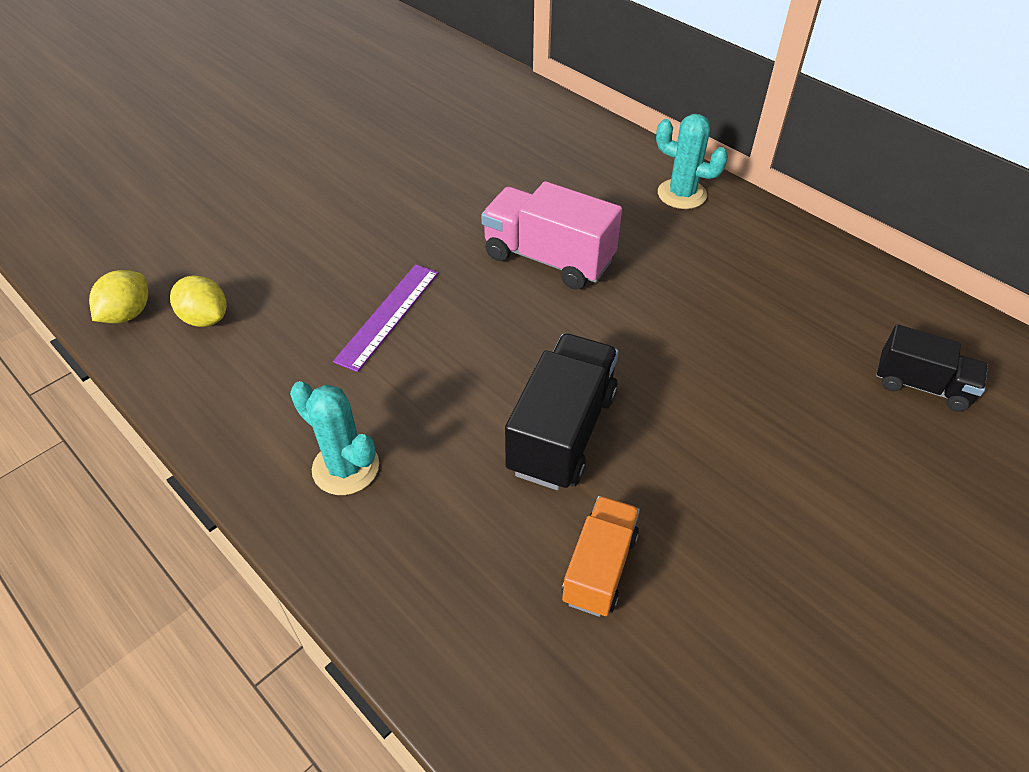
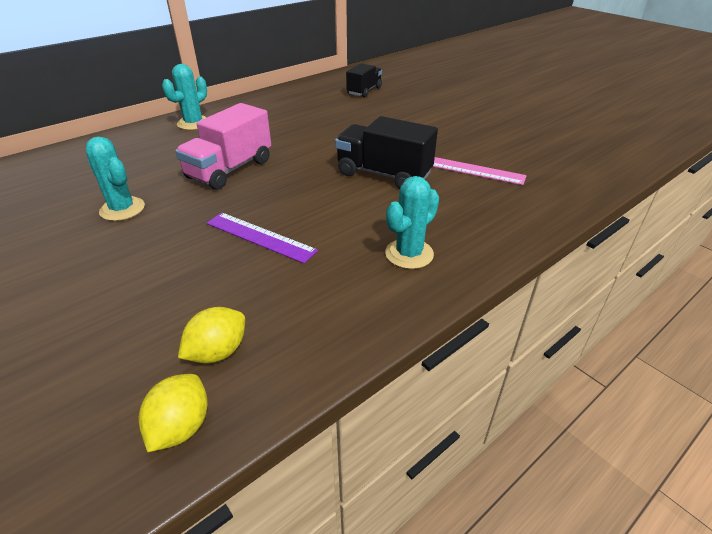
camera: 85 degrees left, 10 degrees down
(128, 314) = (181, 427): yellow lemon -> yellow lemon turned 75 degrees clockwise
(444, 194) = (122, 209): none -> turquoise cactus
(599, 568) = (472, 170): orange truck -> pink ruler

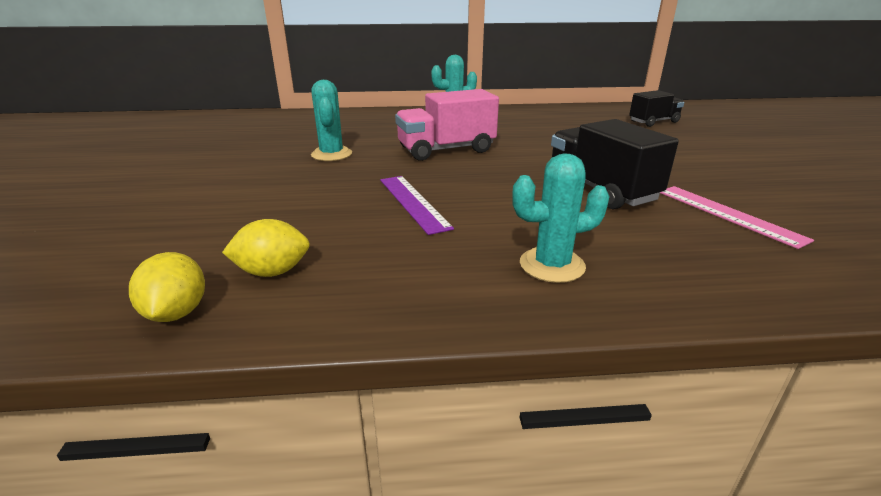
camera: 35 degrees right, 10 degrees down
(181, 427) = (177, 313): yellow lemon -> yellow lemon turned 60 degrees counterclockwise

